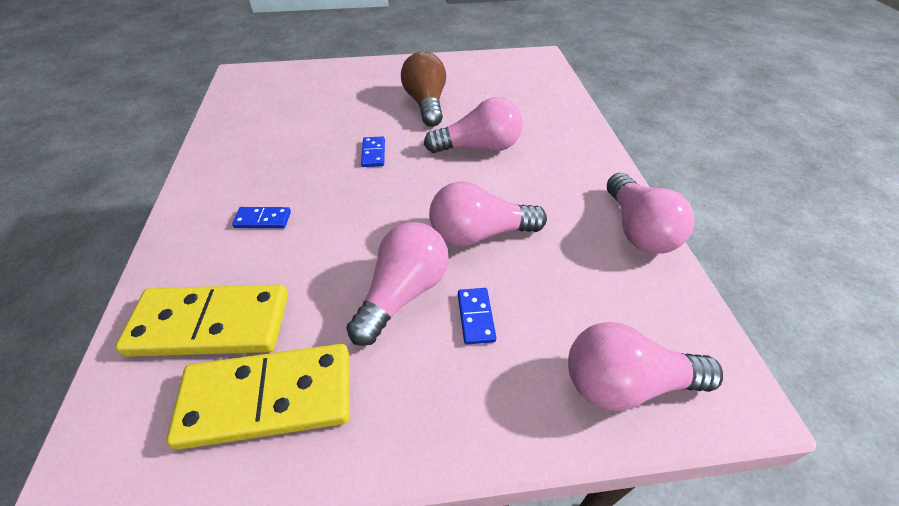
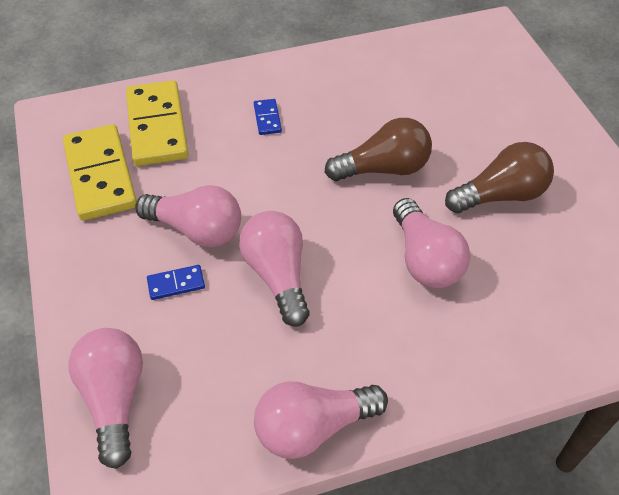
camera: 80 degrees right, 5 degrees up
(373, 153) = (383, 169): blue domino -> brown light bulb

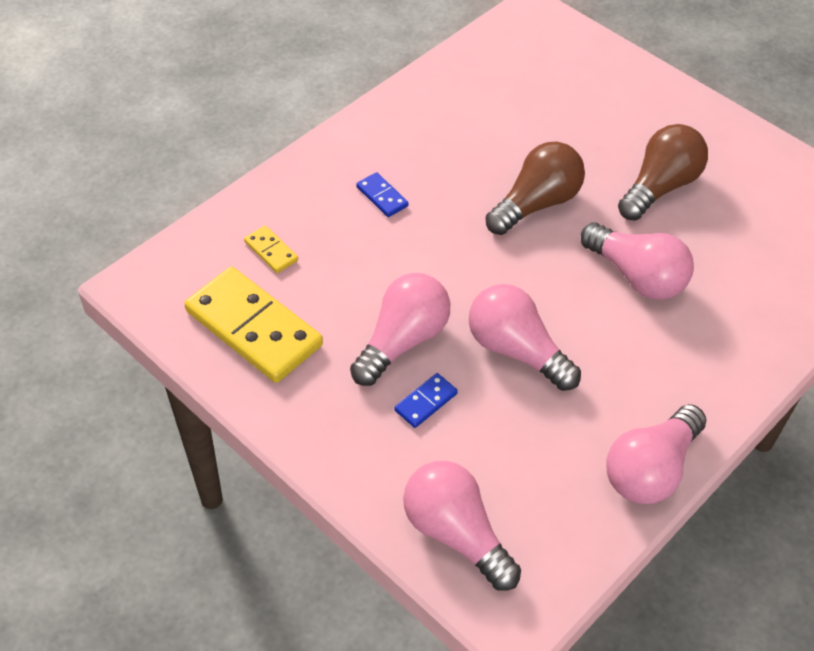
camera: 30 degrees left, 0 degrees up
(157, 126) = (271, 251): yellow domino -> yellow domino, size x0.44
(196, 230) = (402, 341): pink light bulb -> pink light bulb turned 45 degrees counterclockwise

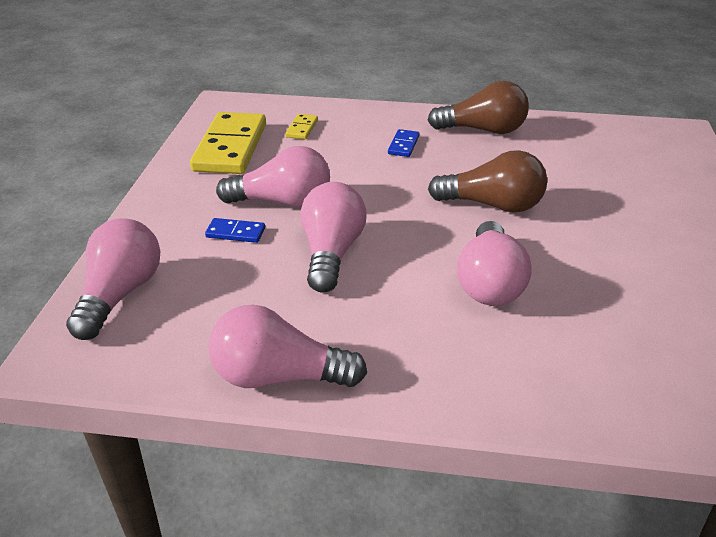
camera: 55 degrees right, 15 degrees down
(659, 187) = (608, 256): brown light bulb -> brown light bulb (482, 130)

